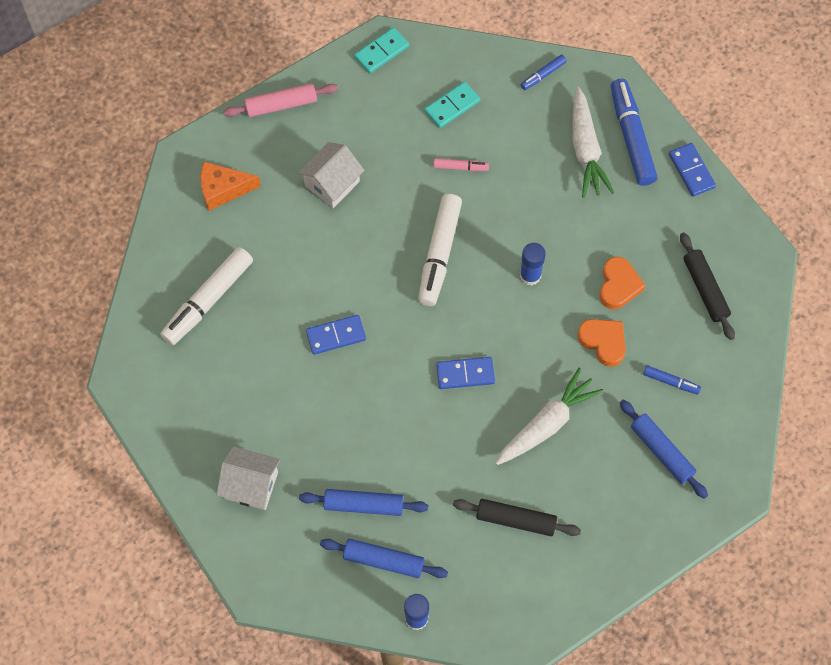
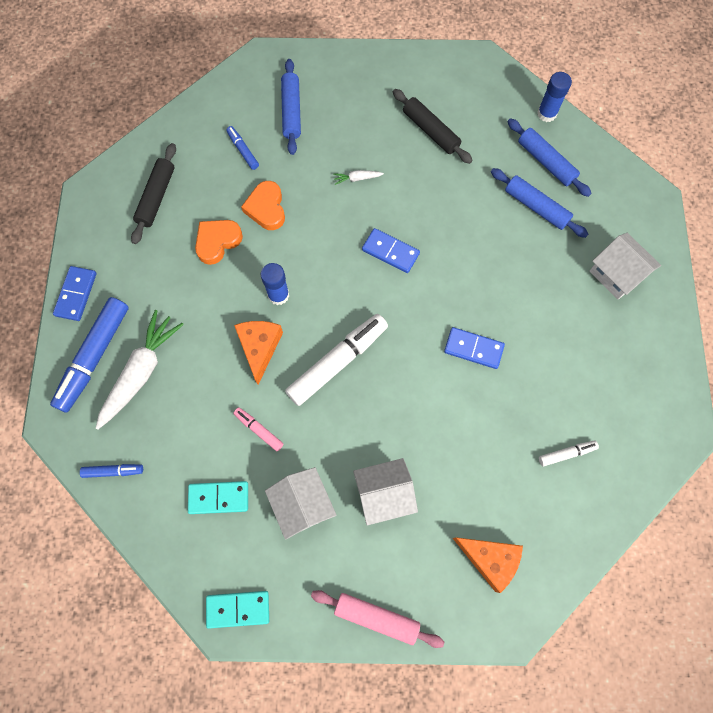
camera: 145 degrees left, 5 degrees up
(208, 300) = (566, 454): white marker -> white marker, size x0.48
(387, 139) = (302, 505): none -> white house
(510, 225) = (259, 348): none -> orange cheese
(547, 424) = (357, 178): white carrot -> white carrot, size x0.42

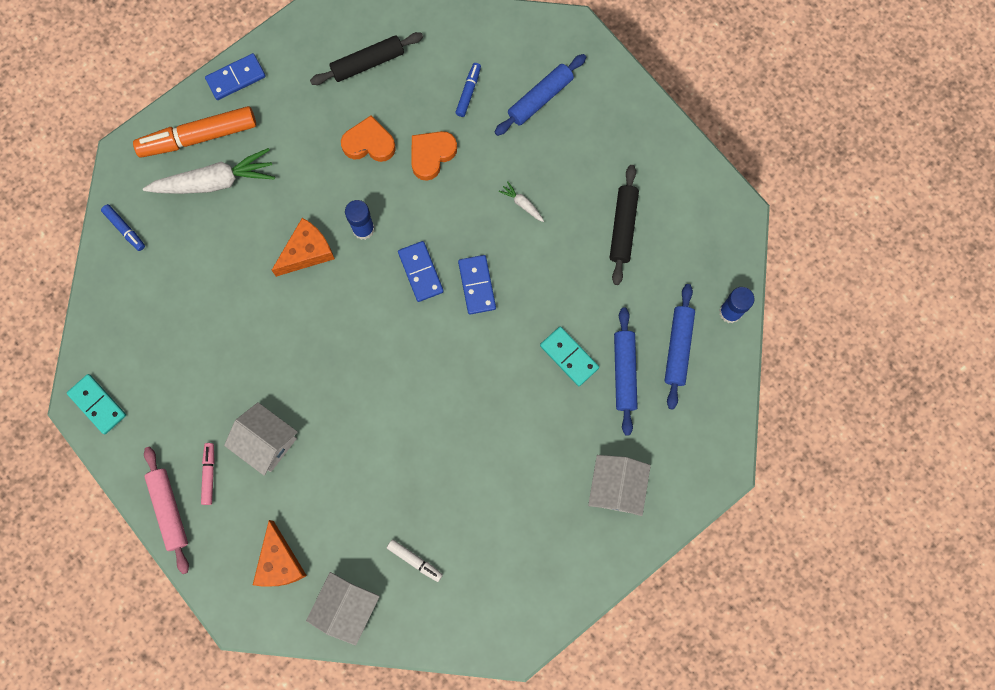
camera: 50 degrees right, 5 degrees up
(94, 357) = (198, 137): blue marker -> orange marker
(218, 497) = (166, 322): turquoise domino -> turquoise domino (569, 357)
(259, 430) = (241, 307): pink marker -> pink marker (209, 474)
(302, 505) = (209, 388): white house -> white house (346, 607)
(337, 362) = (345, 321): white marker -> none
(473, 349) = (445, 419): blue domino -> blue domino (421, 272)

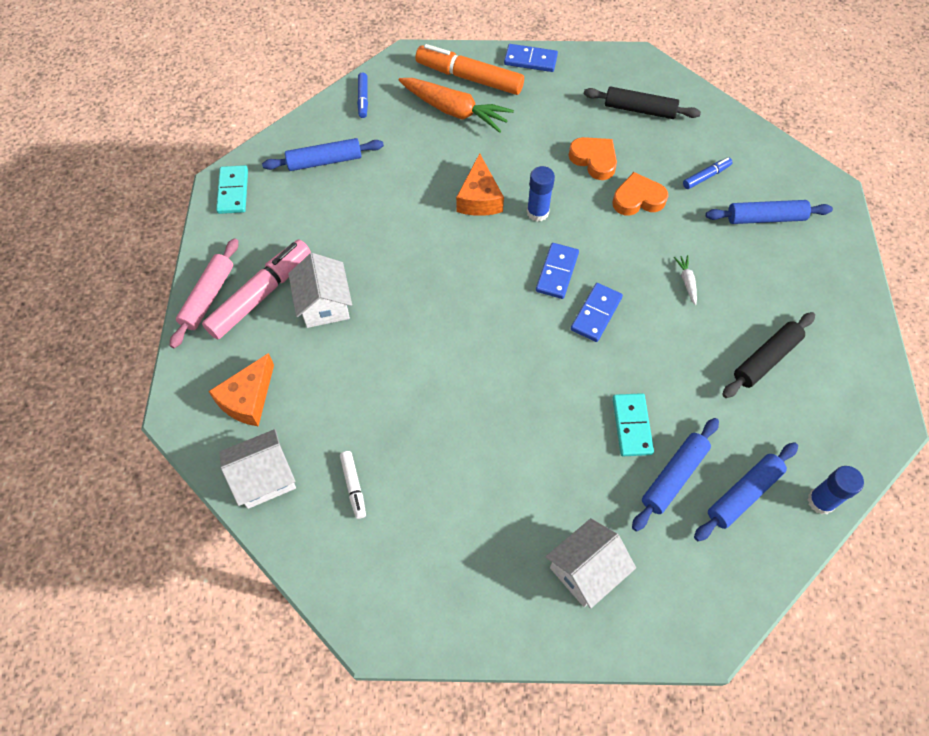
camera: 40 degrees right, 15 degrees down
(148, 316) = (324, 161): none -> blue rolling pin
(209, 474) = (261, 295): pink marker -> pink marker, size x2.10
(215, 181) = (454, 111): white carrot -> orange carrot
(307, 252) = (479, 198): orange cheese -> orange cheese turned 90 degrees clockwise

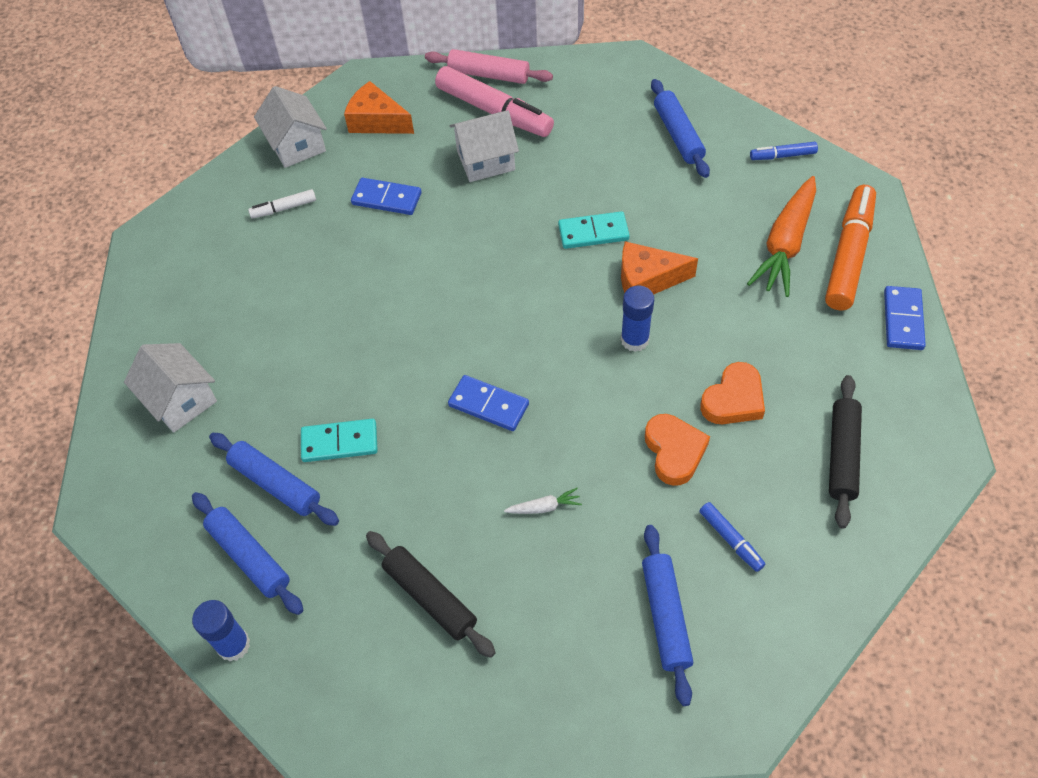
camera: 90 degrees right, 5 degrees down
(233, 191) = (622, 70): turquoise domino -> turquoise domino (593, 233)
(557, 272) = (545, 363): blue domino -> blue domino (386, 199)

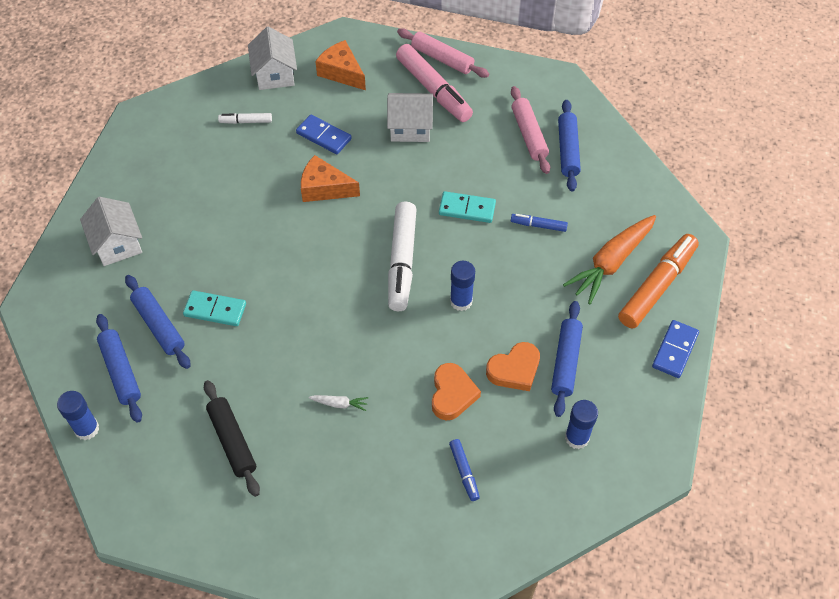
camera: 15 degrees right, 0 degrees up
(488, 405) = (332, 316): blue domino -> none
(544, 315) = (402, 262): none -> white marker
(626, 130) = (529, 135): none -> pink rolling pin
(647, 280) = (491, 258): orange cheese -> orange cheese (324, 188)
(665, 616) = (391, 510): blue rolling pin -> blue rolling pin (565, 362)
(782, 156) = (643, 191): blue marker -> blue marker (538, 225)
(842, 455) = (577, 438): black rolling pin -> blue glue stick

